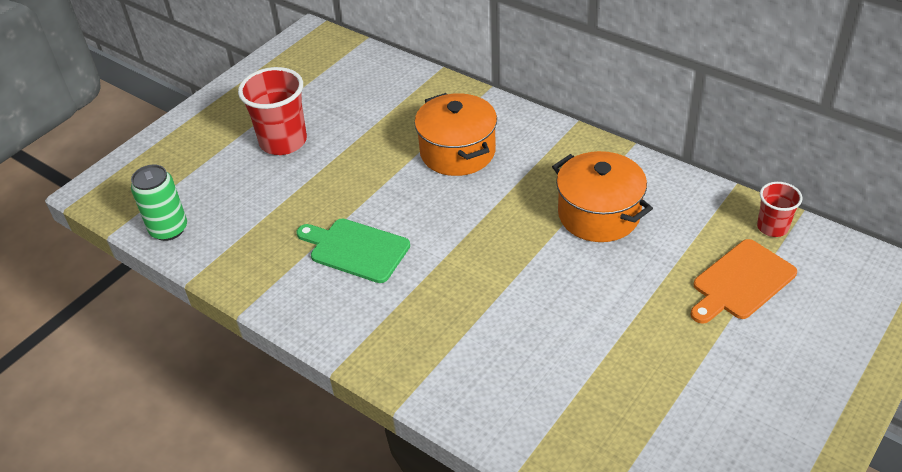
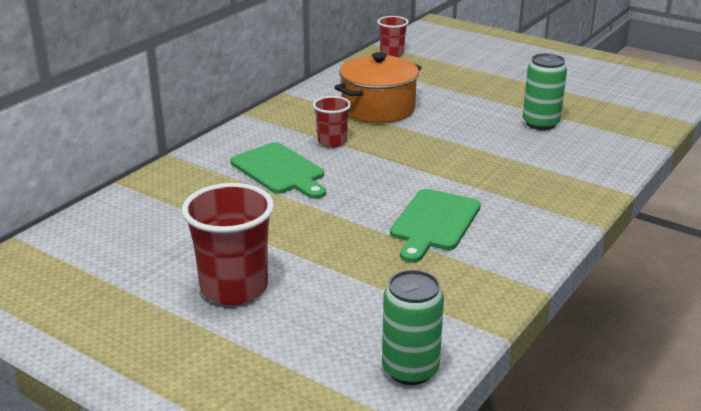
camera: 95 degrees left, 15 degrees down
(457, 152) = (280, 171): orange pot -> green cutting board
(516, 182) = (332, 142): none -> red cup
(571, 354) = (540, 123): none -> green can
(741, 282) = (450, 66): orange cutting board -> none

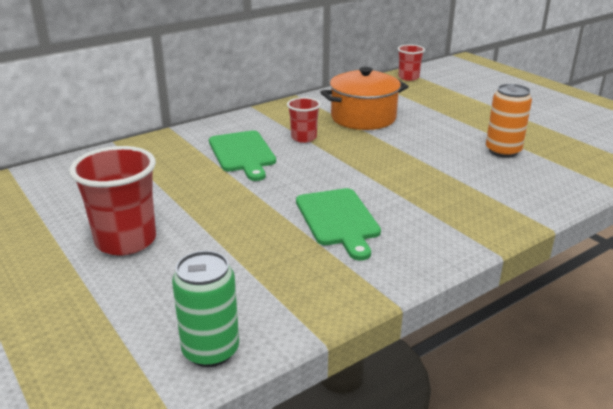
camera: 20 degrees right, 0 degrees up
(434, 223) = (338, 220): green cutting board -> green cutting board turned 60 degrees counterclockwise
(540, 123) = (503, 151): green can -> orange can

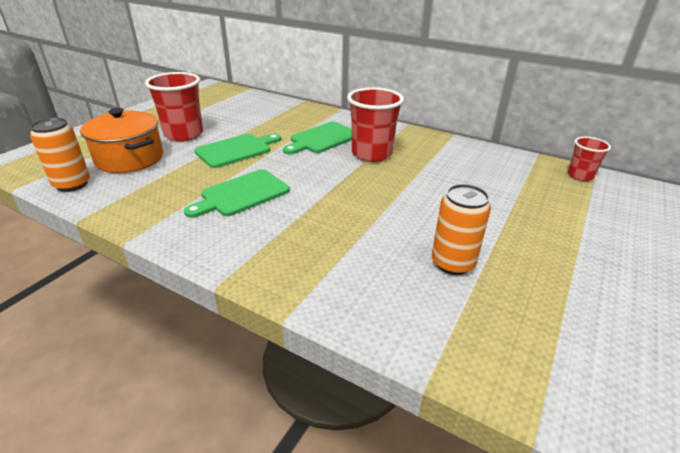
camera: 65 degrees right, 5 degrees up
(210, 350) = (72, 184): green can -> orange can
(221, 208) = (236, 150): none -> green cutting board
(303, 138) = (371, 154): red cup -> red cup, size x1.77
(363, 118) = (442, 170): orange pot -> orange pot (130, 159)

